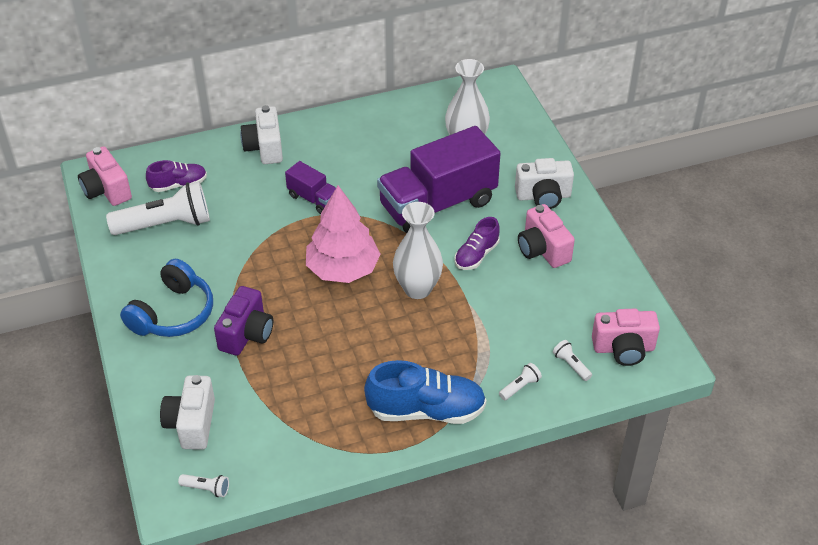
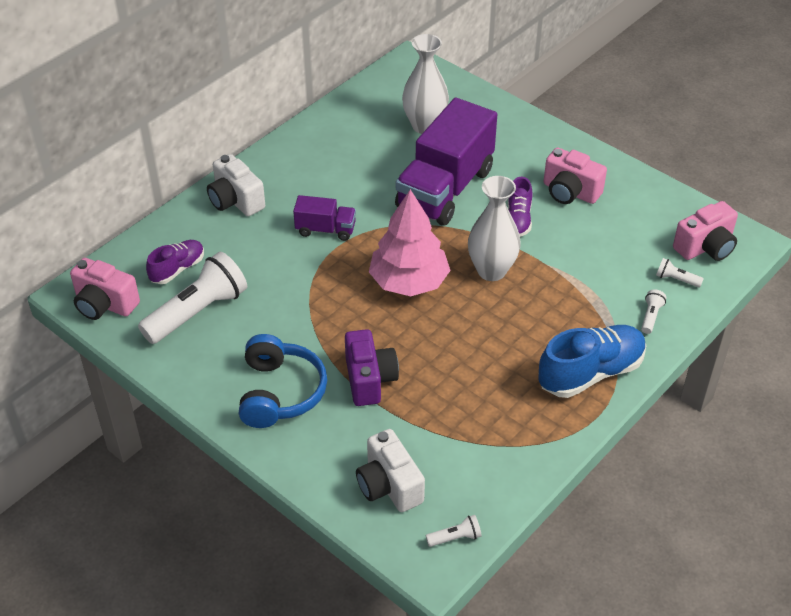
camera: 30 degrees left, 0 degrees up
(543, 196) = (531, 146): white camera -> none

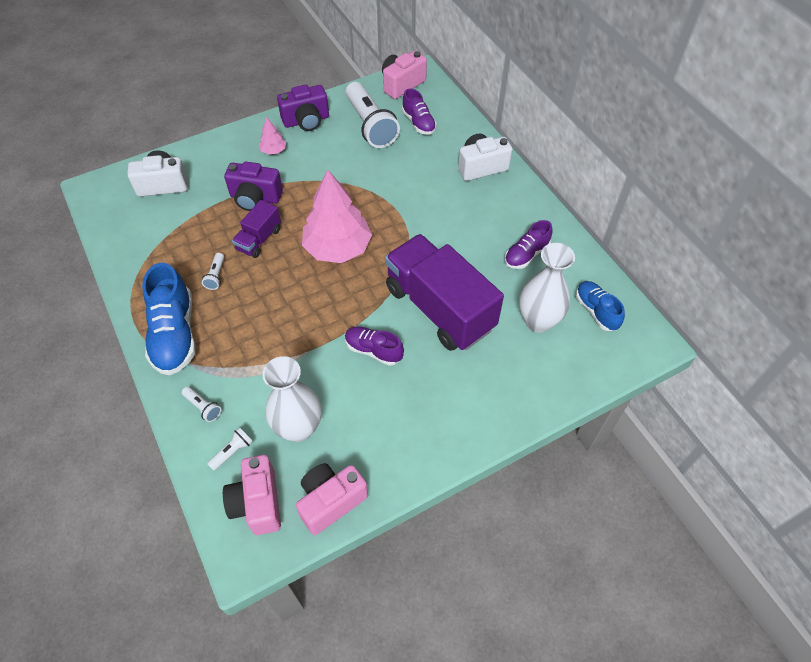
camera: 110 degrees right, 10 degrees up
(210, 379) = (306, 121): none -> purple camera
(280, 392) = (273, 150): blue headphones -> pink tree
(325, 229) = (423, 212): purple truck -> purple truck (259, 239)
(349, 146) = (526, 254): none -> purple shoe
(394, 95) = (596, 311): none -> blue shoe
(455, 537) = (102, 205): white flashlight -> white flashlight (216, 276)
(491, 270) = (321, 307): white vase -> white vase (299, 428)
(570, 192) = (392, 410): pink camera -> pink camera (331, 501)

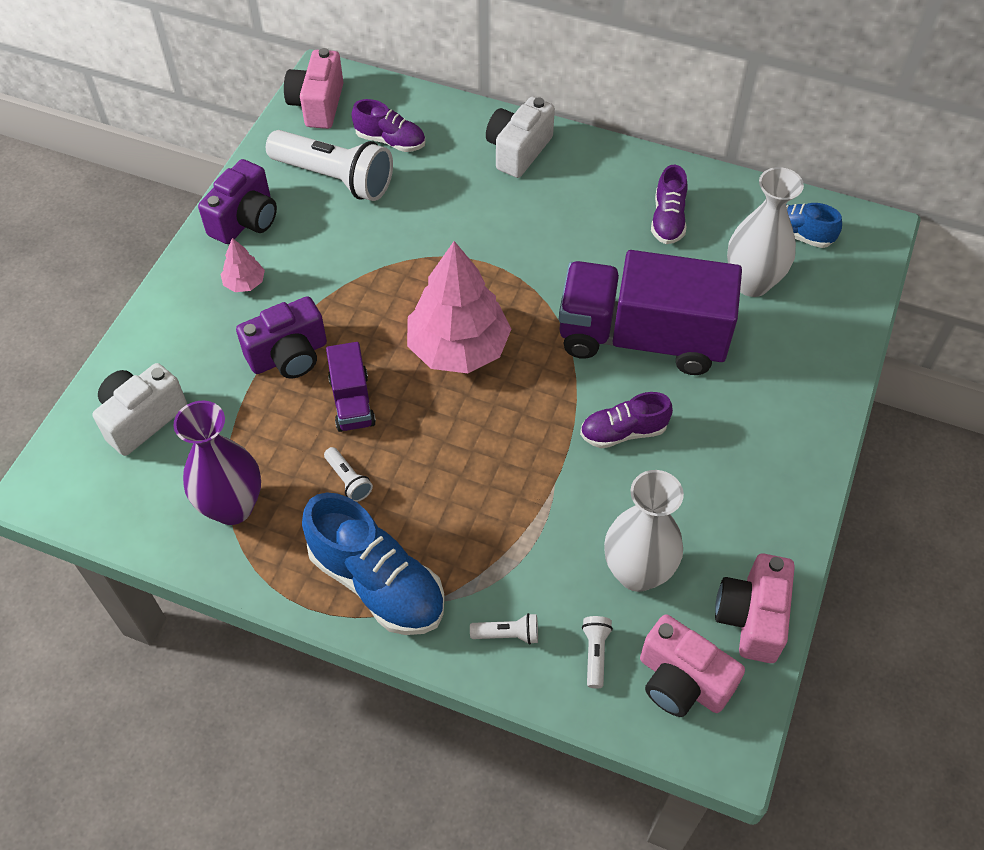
camera: 40 degrees left, 0 degrees up
(155, 251) = (233, 507): none -> purple vase

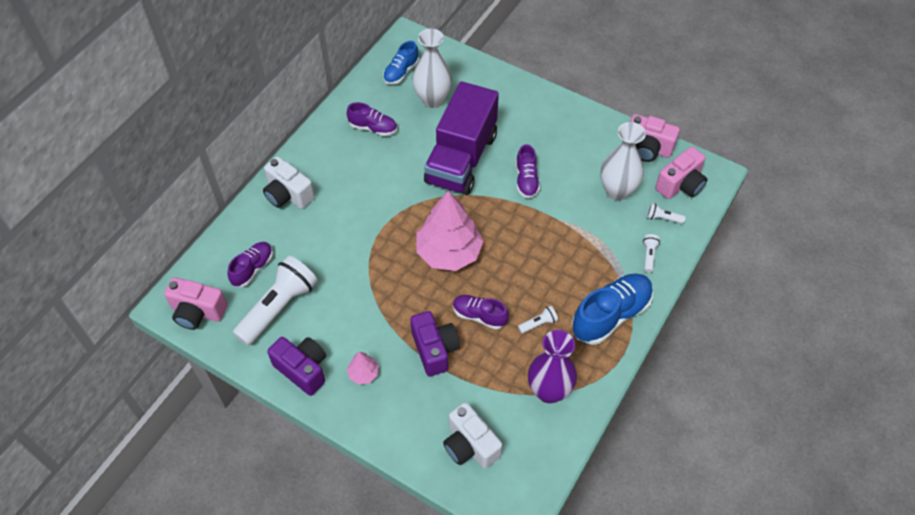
camera: 80 degrees left, 0 degrees up
(352, 401) = (479, 316): purple truck -> purple shoe

